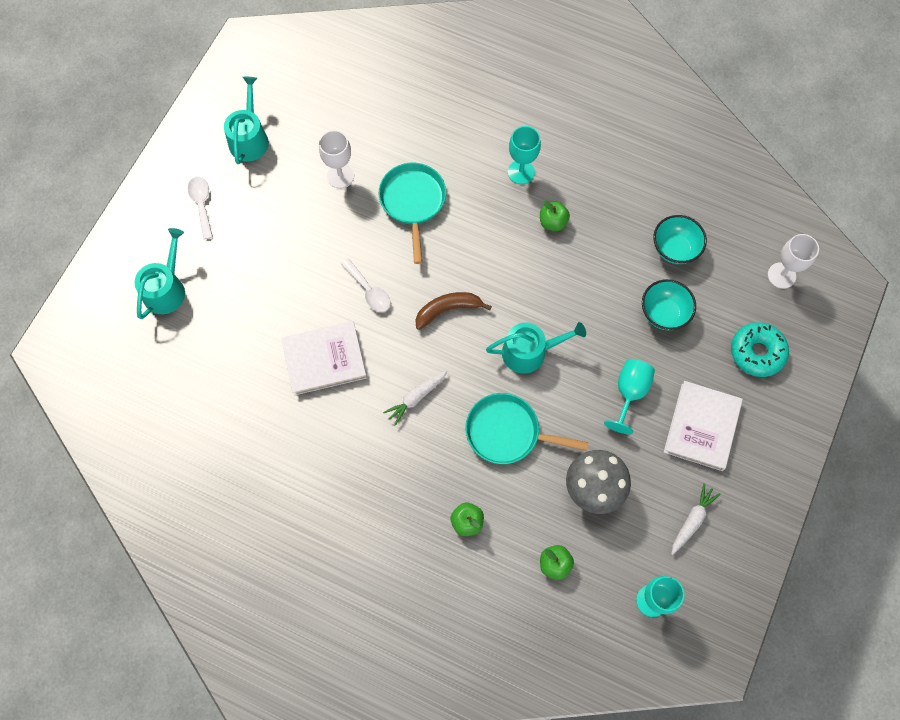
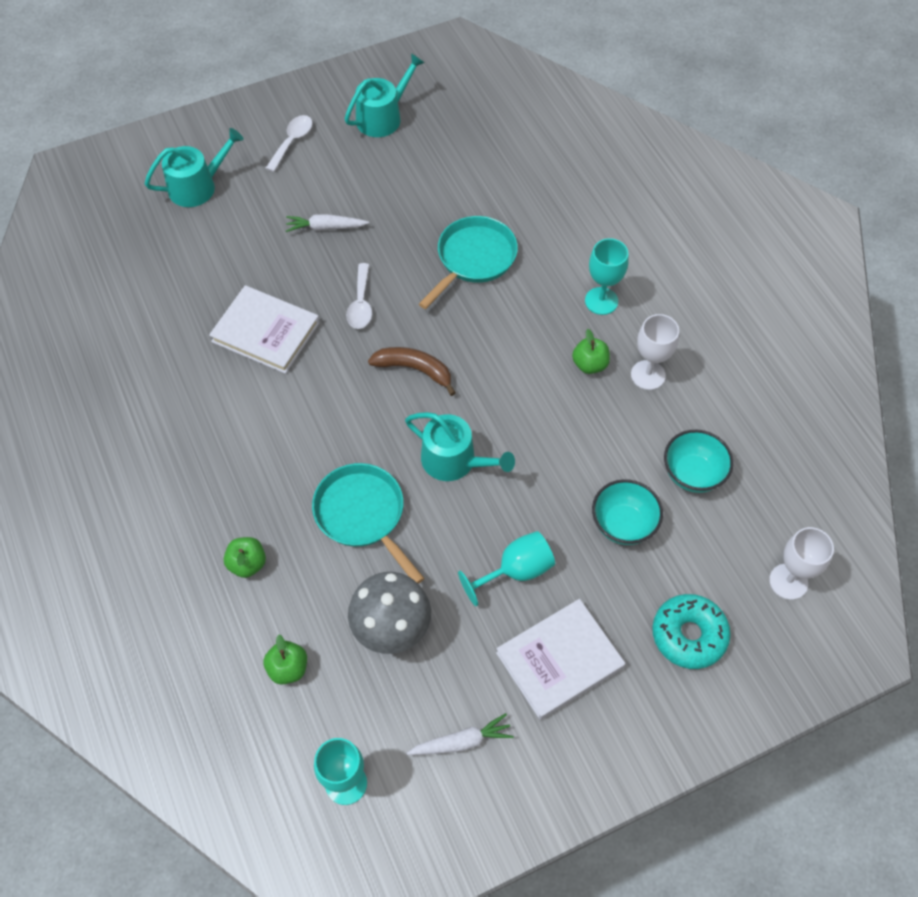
camera: 40 degrees right, 10 degrees down
(340, 176) = (430, 196): white goblet -> white goblet (648, 375)
(416, 397) = (311, 422): white carrot -> white carrot (325, 227)

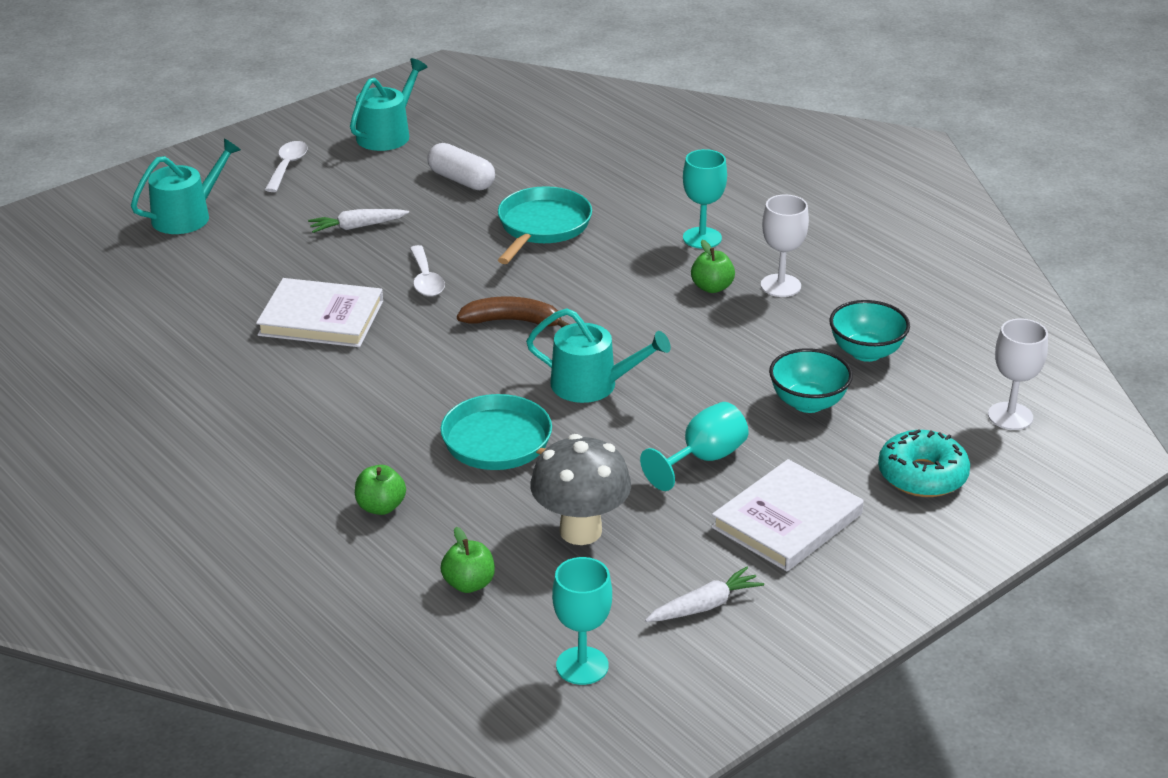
camera: 15 degrees left, 25 degrees down
(425, 187) = (461, 180): none -> white capsule

